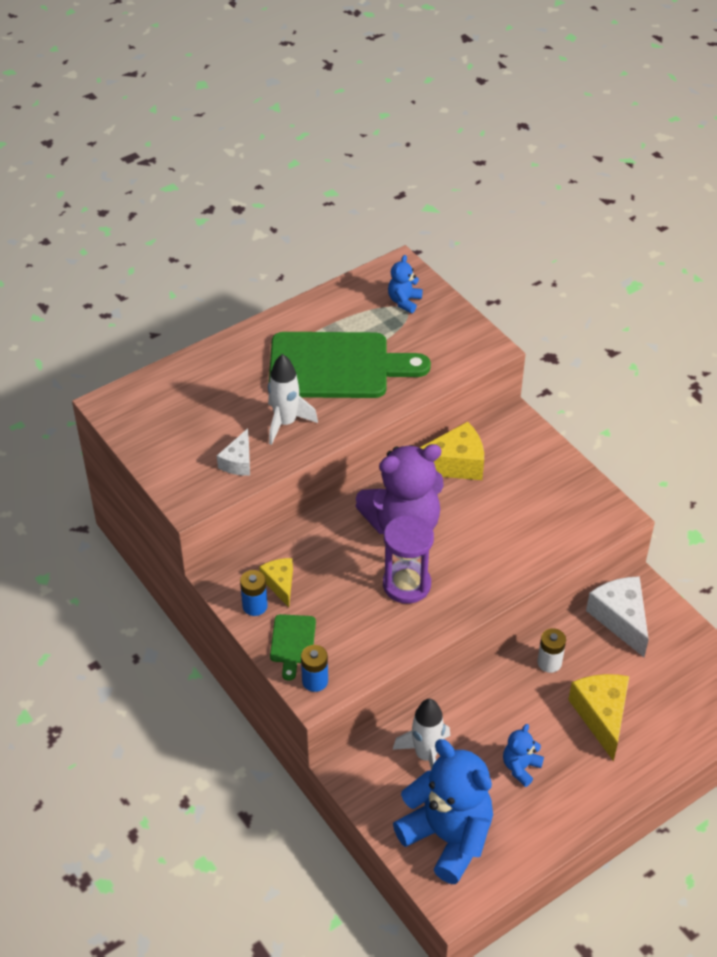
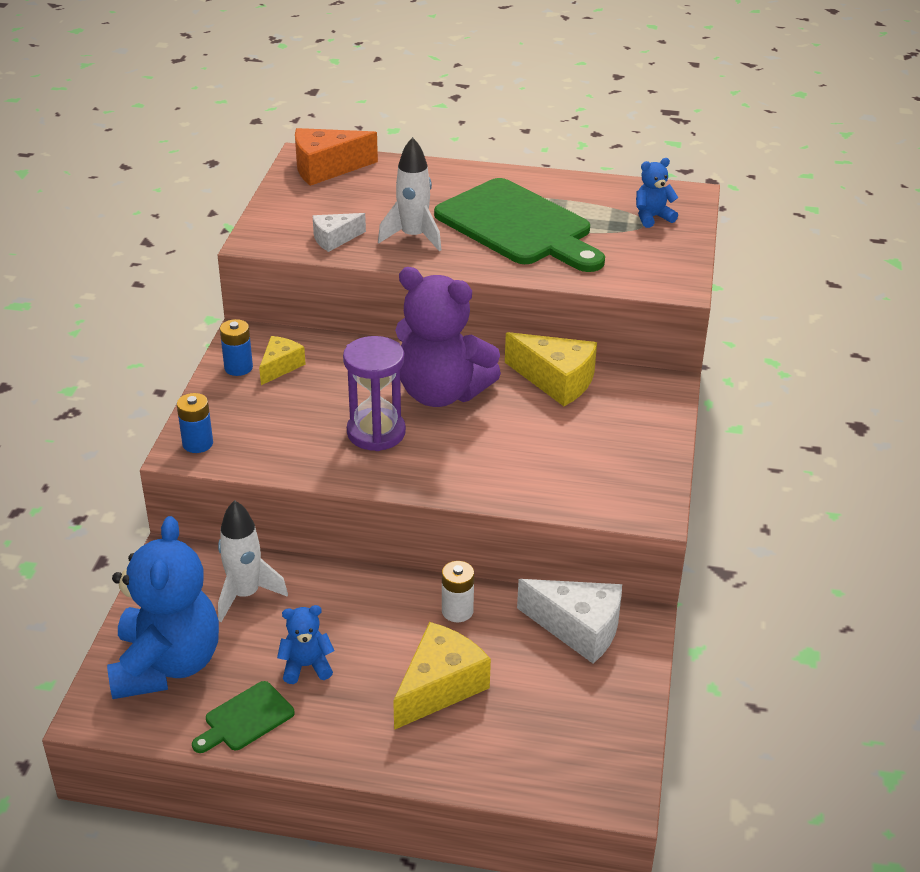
camera: 45 degrees right, 10 degrees down
(140, 404) = (326, 168): none -> orange cheese
(292, 642) = (224, 408): green cutting board -> green cutting board (245, 718)
(620, 619) = (578, 628): white cheese -> white cheese turned 90 degrees clockwise

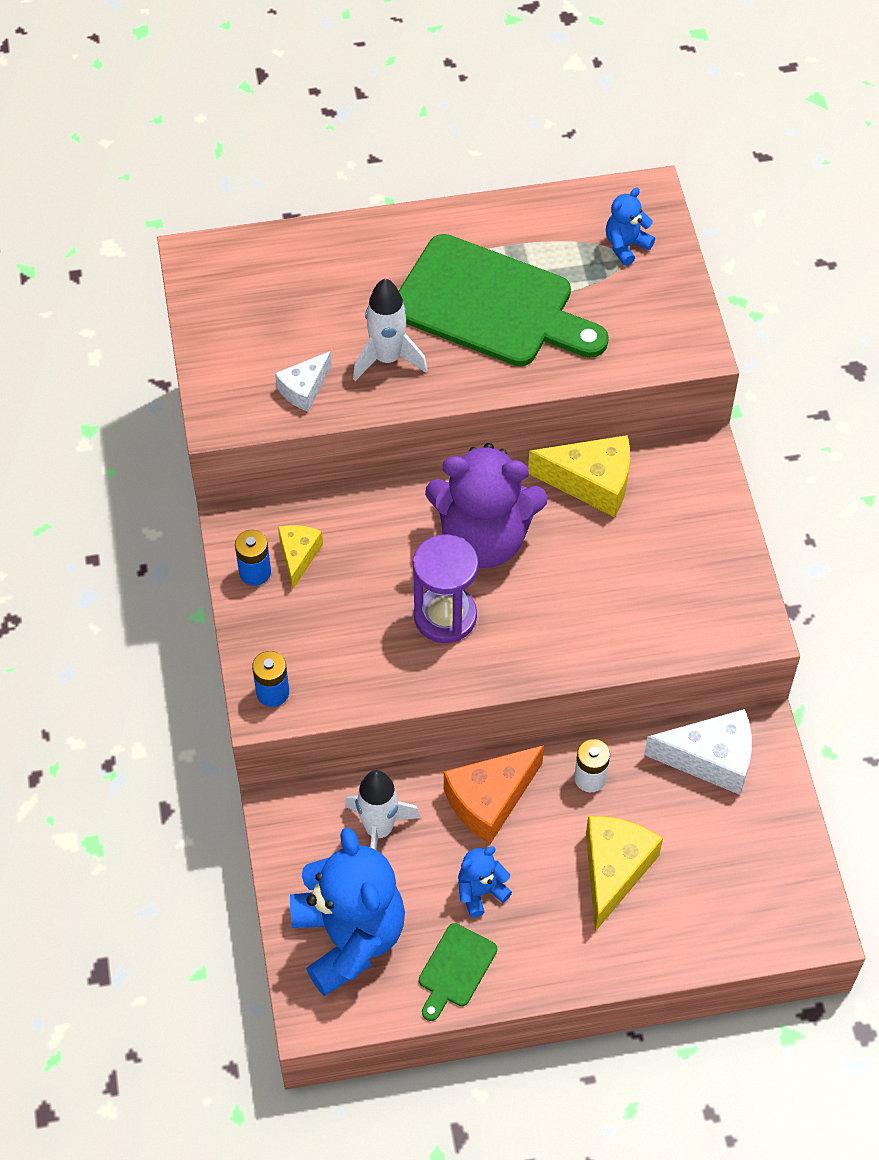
camera: 20 degrees left, 20 degrees up
(326, 168) = (231, 270): orange cheese -> orange cheese (489, 800)

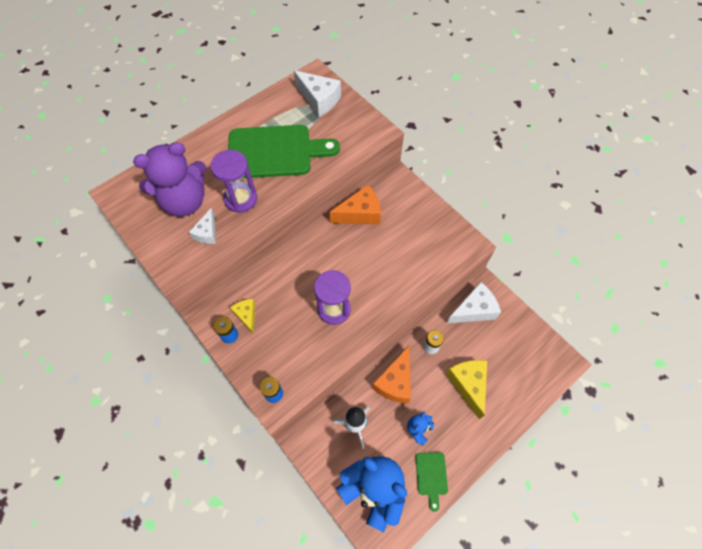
camera: 30 degrees left, 5 degrees up
(387, 359) = (240, 199): white rocket -> purple hourglass
(484, 539) = (329, 263): purple teddy bear -> purple teddy bear (185, 201)
(591, 483) = (360, 214): yellow cheese -> orange cheese
(626, 245) = (319, 100): blue teddy bear -> white cheese

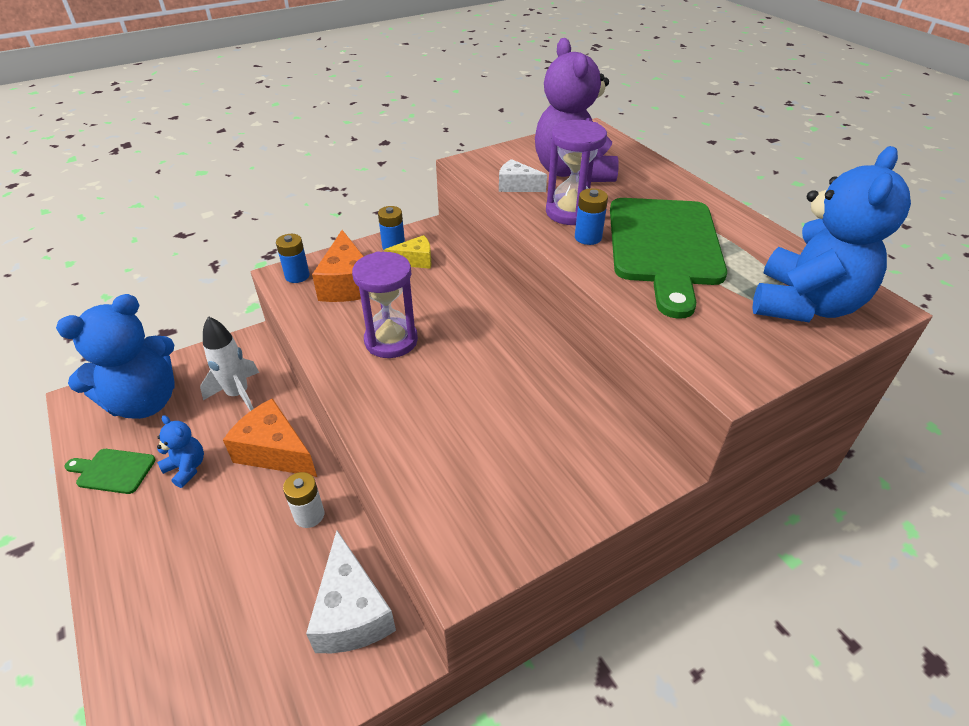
camera: 100 degrees right, 20 degrees down
(270, 188) = (588, 237): none -> blue battery
(319, 100) = (804, 305): white cheese -> blue teddy bear
(360, 214) = (569, 394): orange cheese -> orange cheese (347, 284)
(468, 384) = (213, 560): yellow cheese -> none

